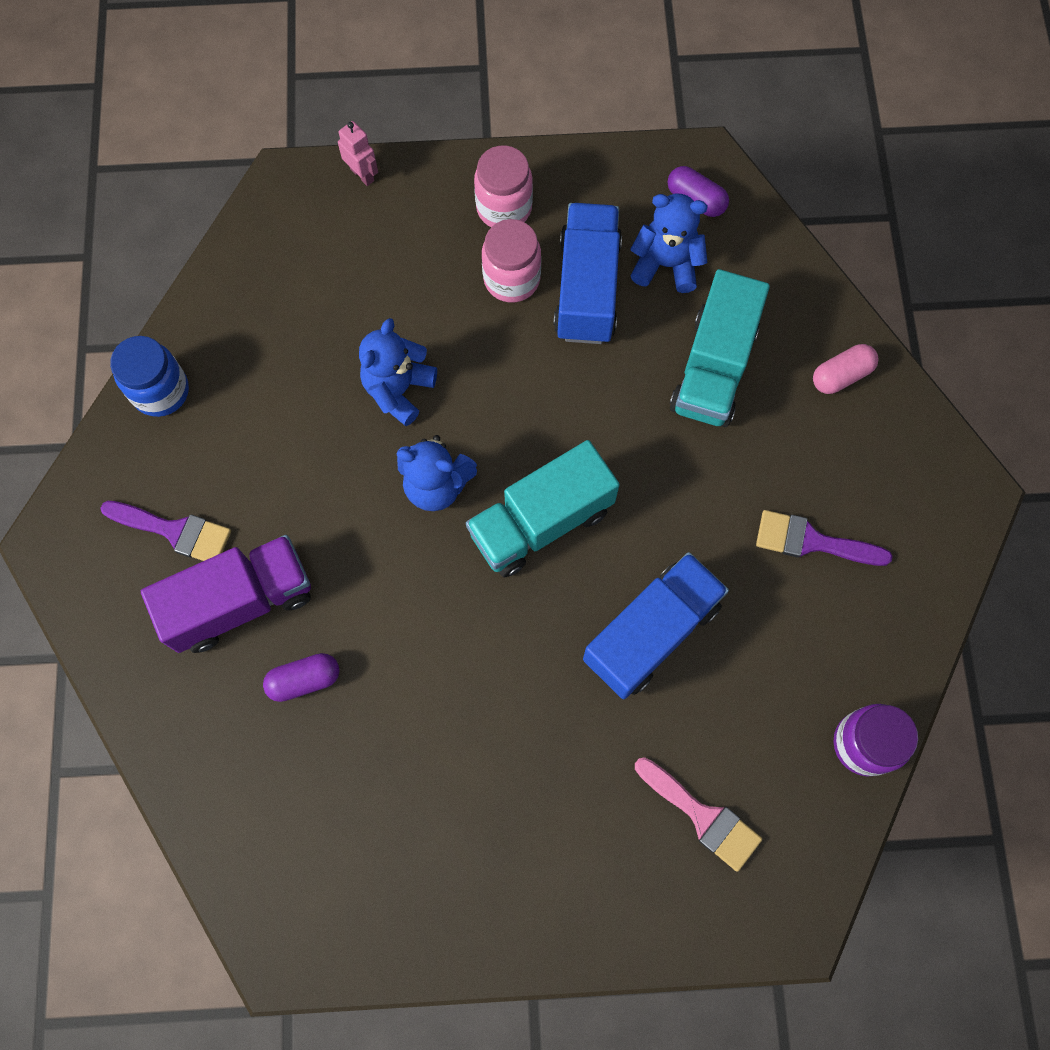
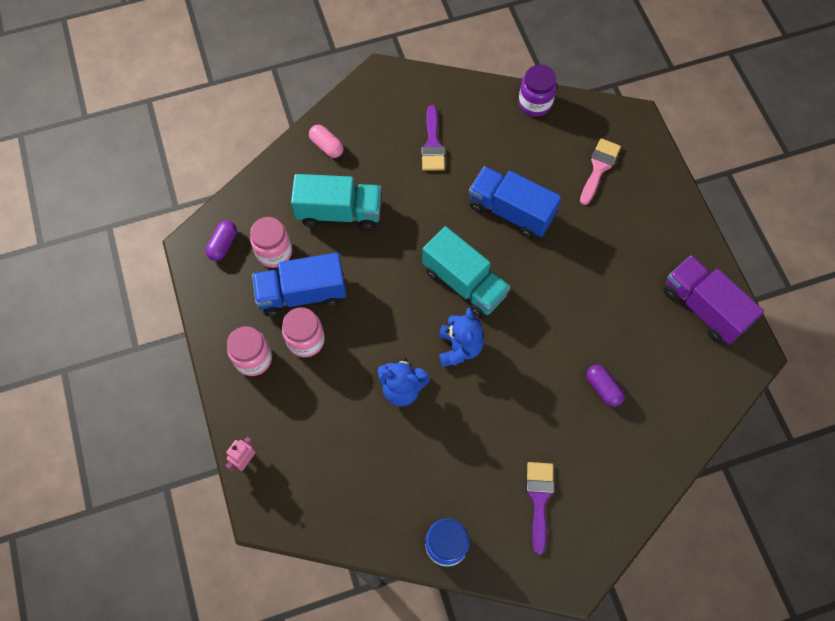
camera: 105 degrees left, 5 degrees down
(240, 602) = (570, 442): purple truck -> purple truck (703, 308)
(666, 264) = (274, 252): blue teddy bear -> pink jar

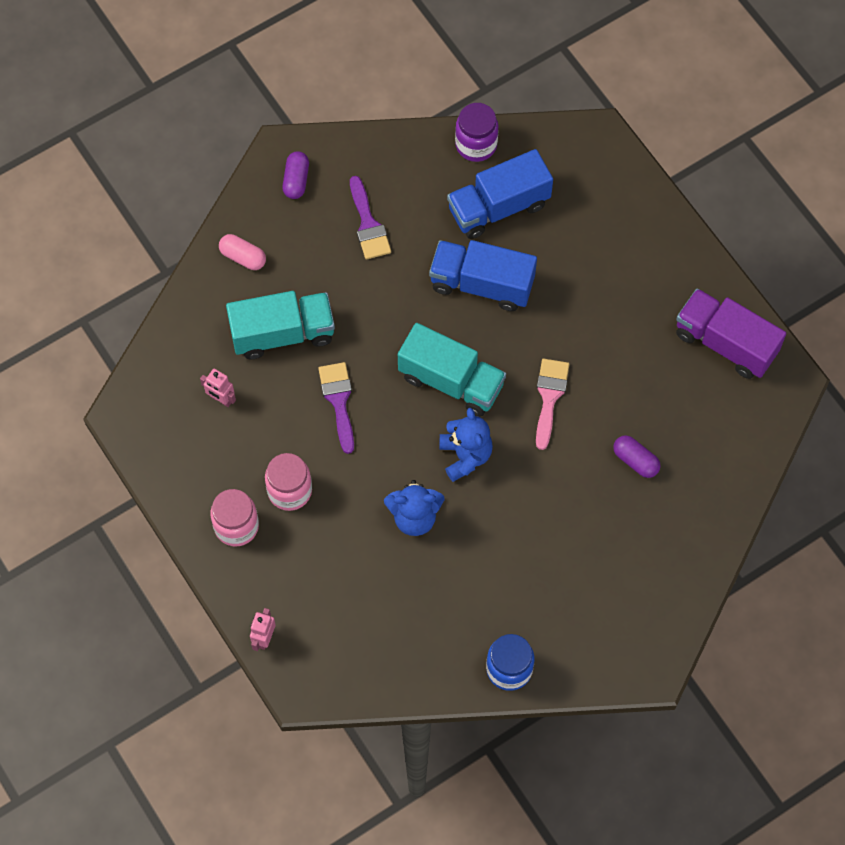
camera: 15 degrees left, 0 degrees up
(223, 245) = (158, 405): purple capsule -> purple capsule (296, 180)
(274, 252) = (221, 399): pink jar -> pink robot
(302, 294) = (269, 439): blue truck -> blue truck (498, 207)
(539, 499) = (596, 596): purple brush -> purple brush (339, 401)
(599, 168) = (571, 207): pink brush -> pink brush (549, 397)

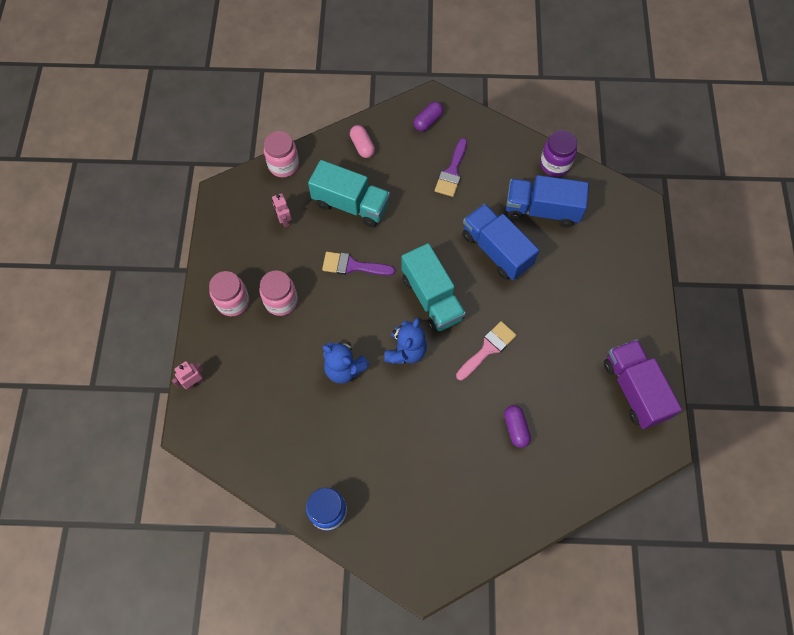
camera: 35 degrees right, 0 degrees up
(168, 336) = (283, 165): none -> pink jar
(339, 401) = (353, 266): purple brush -> purple brush turned 105 degrees counterclockwise

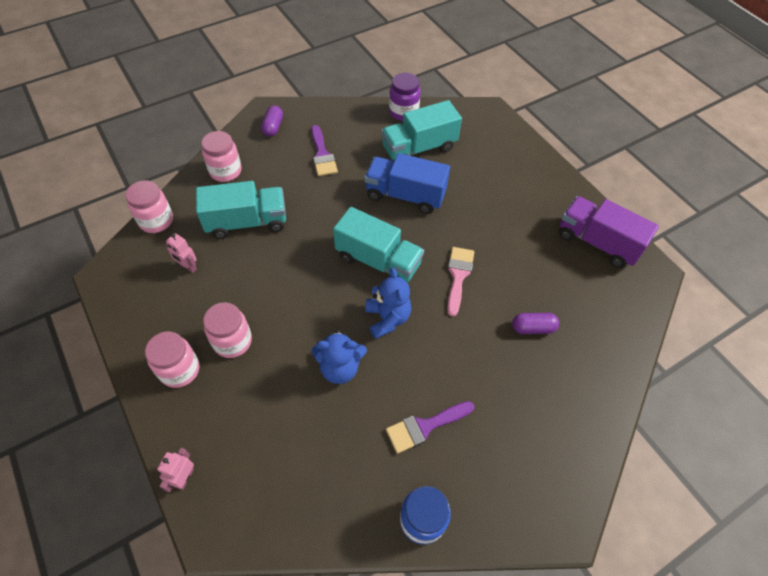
camera: 35 degrees left, 10 degrees down
(353, 266) = (285, 272): purple brush -> purple brush (425, 426)
(362, 146) = (225, 171): pink capsule -> pink jar
(515, 428) = (533, 328): purple capsule -> purple capsule turned 45 degrees counterclockwise
(542, 210) = (419, 148): blue truck -> turquoise truck

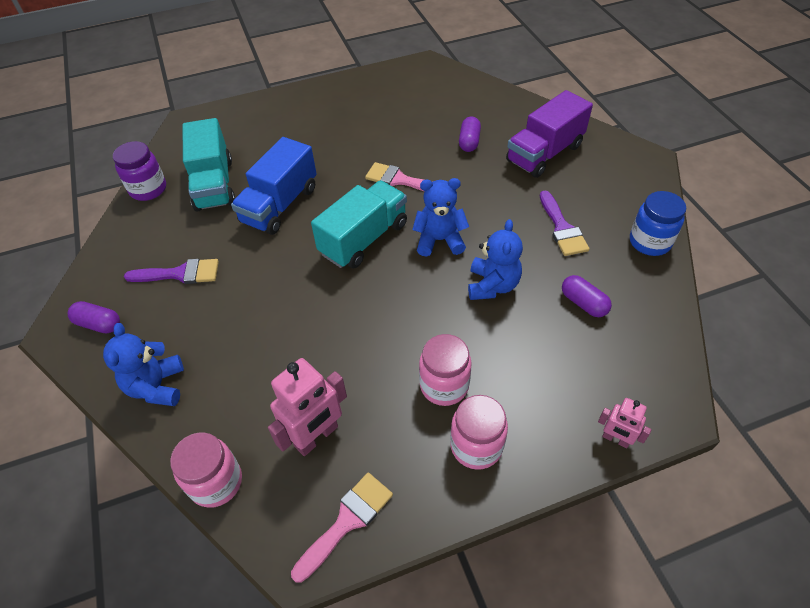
camera: 75 degrees left, 5 degrees down
(126, 297) = (347, 521): none -> pink brush
(188, 267) = (317, 437): pink robot -> pink robot, size x1.78
(225, 171) = (157, 386): pink jar -> blue teddy bear
(247, 222) = (262, 363): turquoise truck -> none
(328, 449) = (583, 303): none -> purple capsule
(597, 242) = (387, 86): purple truck -> purple truck (544, 153)

